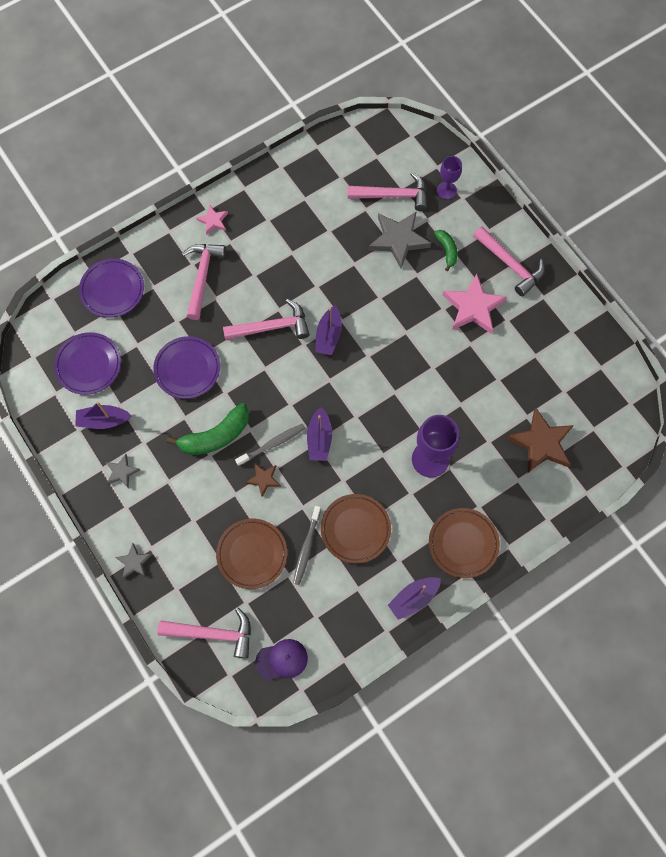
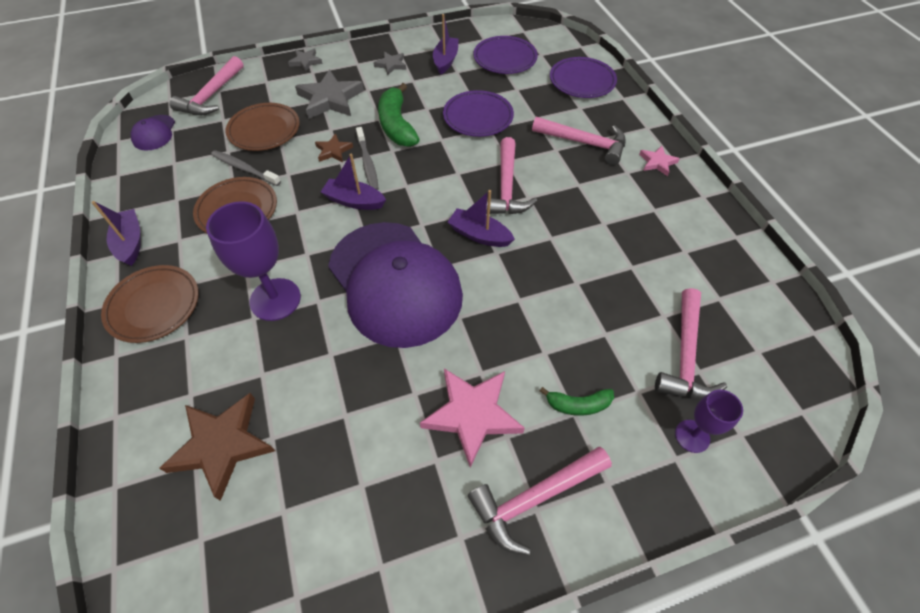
camera: 105 degrees right, 15 degrees down
(391, 382) = (395, 283): none -> purple cap
(398, 240) = (606, 343): grey star -> grey star (330, 99)

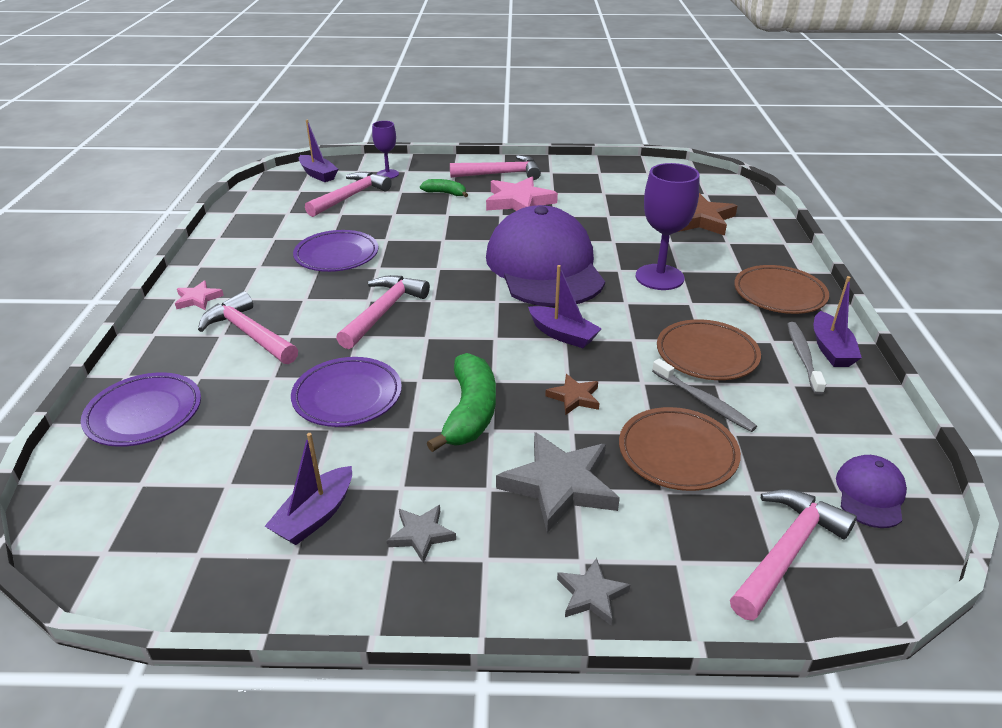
camera: 160 degrees left, 20 degrees down
(367, 163) = (532, 371): grey toothbrush -> grey toothbrush (803, 357)
(479, 235) = (444, 281): purple boat -> purple boat (318, 174)
(505, 59) = (210, 490): purple plate -> purple plate (336, 255)

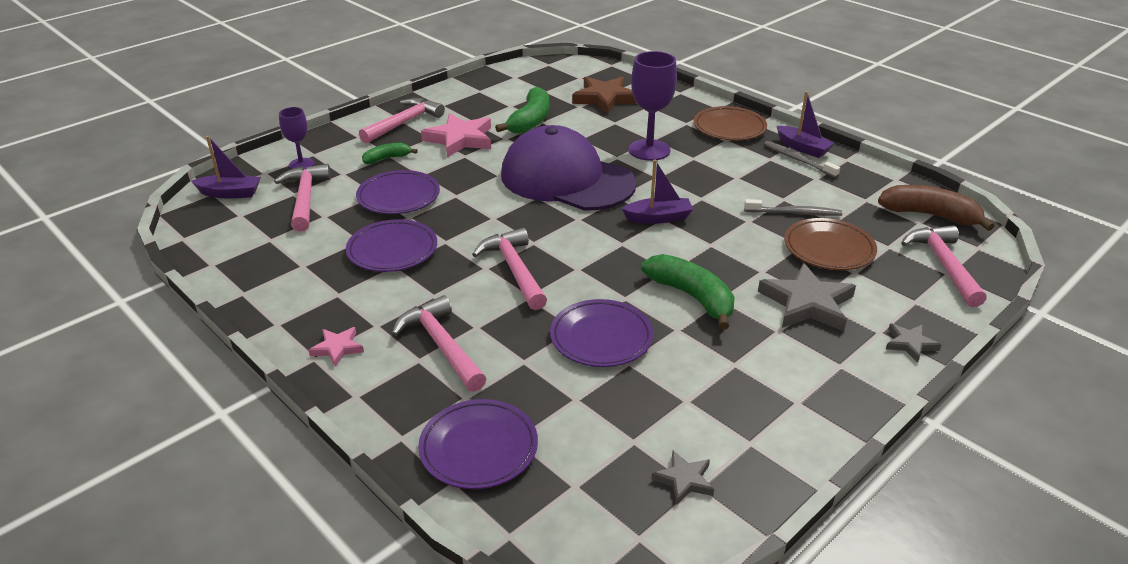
camera: 45 degrees left, 0 degrees up
(248, 334) = (441, 345): pink hammer -> pink hammer turned 60 degrees clockwise
(315, 516) = (720, 414): purple boat -> none
(405, 222) = (398, 197): none -> purple plate
(421, 535) = (791, 379): grey star -> grey star (684, 480)
(574, 397) = (730, 251): brown star -> none
(598, 210) = (530, 121): none -> green banana
(707, 355) = (753, 185): brown plate -> none
(870, 494) = (929, 215): purple cap -> brown banana

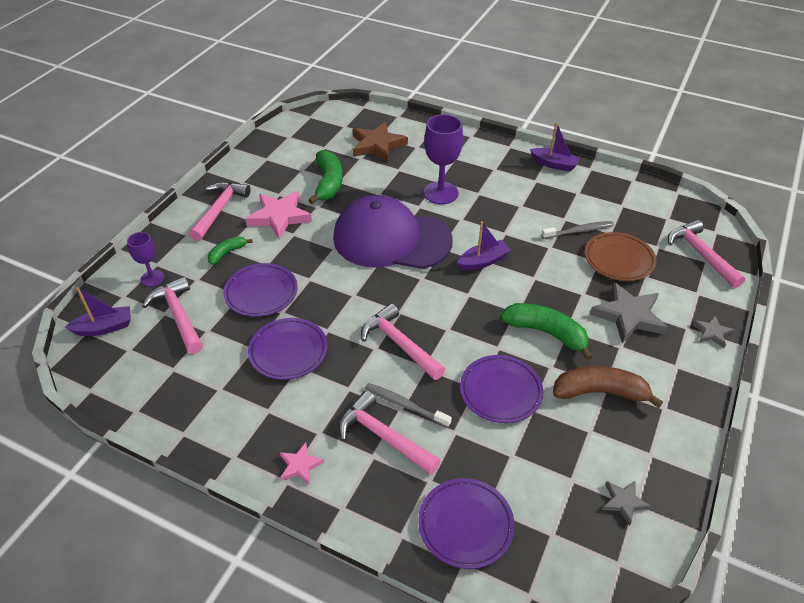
camera: 20 degrees left, 10 degrees up
(729, 128) = (490, 156): brown plate -> none
(798, 160) = (556, 177): grey toothbrush -> grey toothbrush (405, 405)
(929, 215) = (671, 210): brown banana -> brown banana (600, 392)

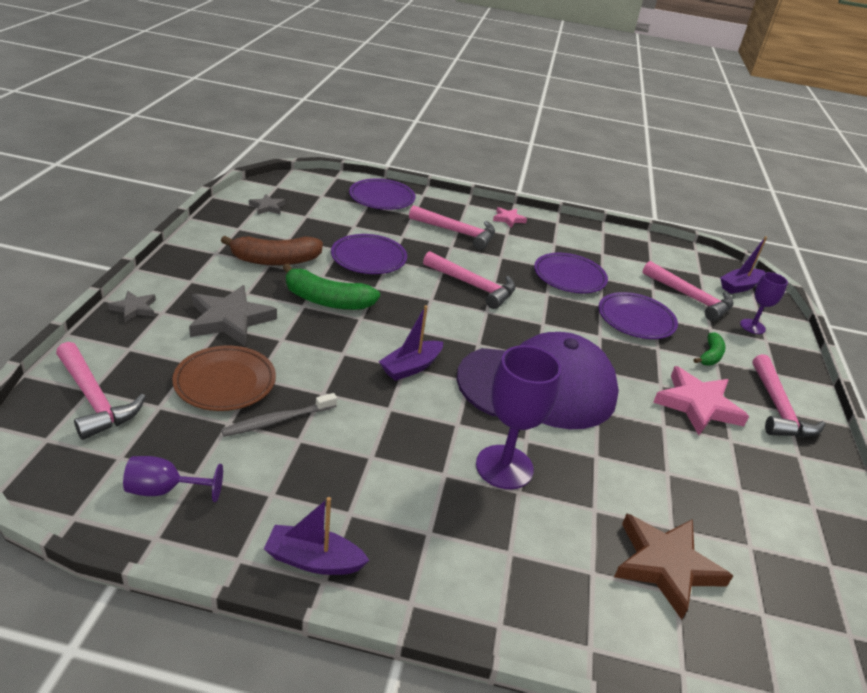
camera: 160 degrees right, 10 degrees down
(328, 183) = (681, 467): green banana -> none
(405, 405) = (448, 248): grey toothbrush -> none
(636, 199) = (164, 490): none -> purple goblet

